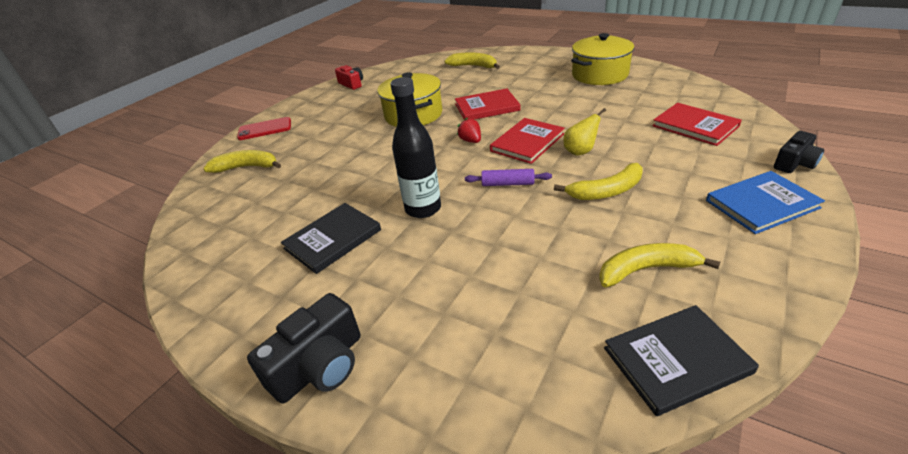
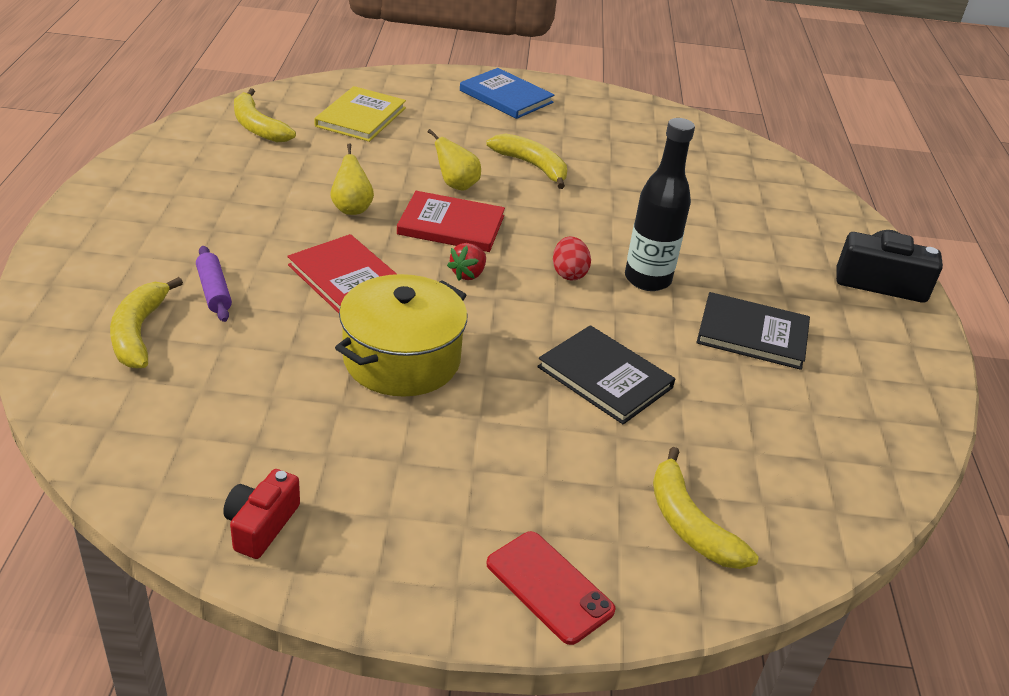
camera: 125 degrees left, 0 degrees up
(450, 176) = (569, 273): none -> red egg
(508, 184) = (557, 227): purple rolling pin -> purple rolling pin (214, 291)
(559, 113) = (351, 208): none -> yellow pear
(599, 75) = (192, 182): yellow pot -> none
(646, 270) = (635, 146): yellow banana -> yellow banana (257, 126)
(676, 360) = (714, 136): black book -> black book (605, 377)
(695, 126) = (361, 117): red book -> yellow book
(794, 163) = (424, 77): black camera -> none

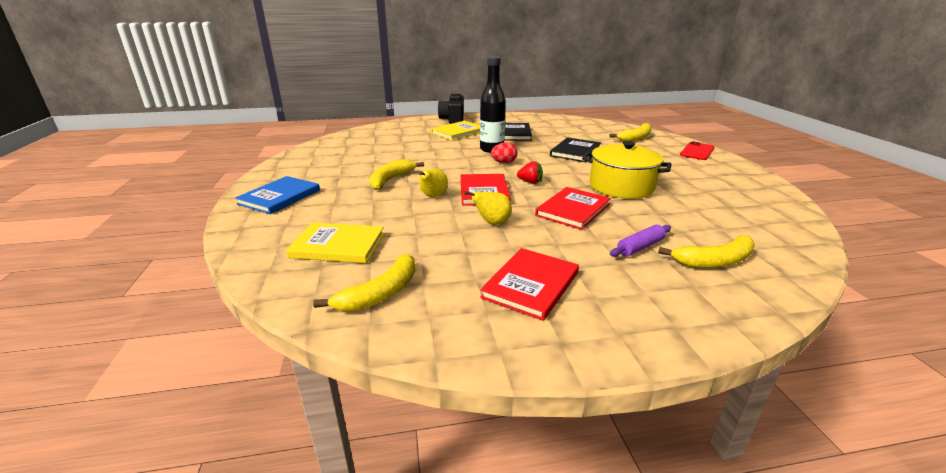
camera: 100 degrees left, 10 degrees down
(205, 197) = (531, 285): none -> red book
(261, 525) = (764, 196): red camera -> none
(769, 267) = (458, 132): none -> yellow book

